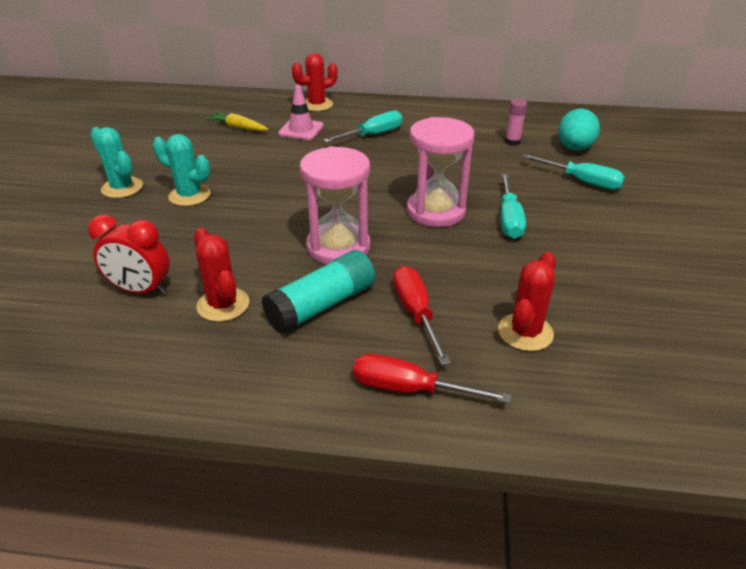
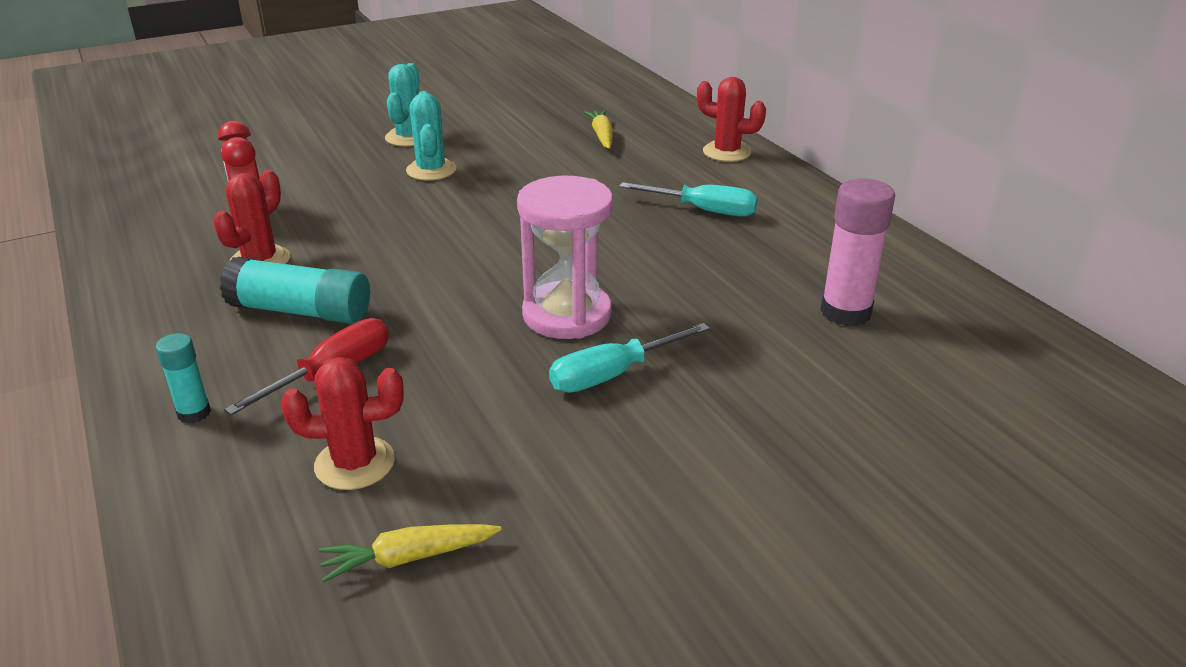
camera: 55 degrees right, 5 degrees down
(301, 130) = (649, 167): pink traffic cone -> none
(338, 247) = (418, 281): pink hourglass -> none
(409, 389) = (194, 413): red screwdriver -> turquoise glue stick
(512, 142) = (845, 312): pink glue stick -> pink glue stick, size x1.81
(574, 148) = (912, 372): turquoise egg -> none
(581, 181) = (808, 408): turquoise screwdriver -> none
(627, 338) = (409, 558): none -> yellow carrot

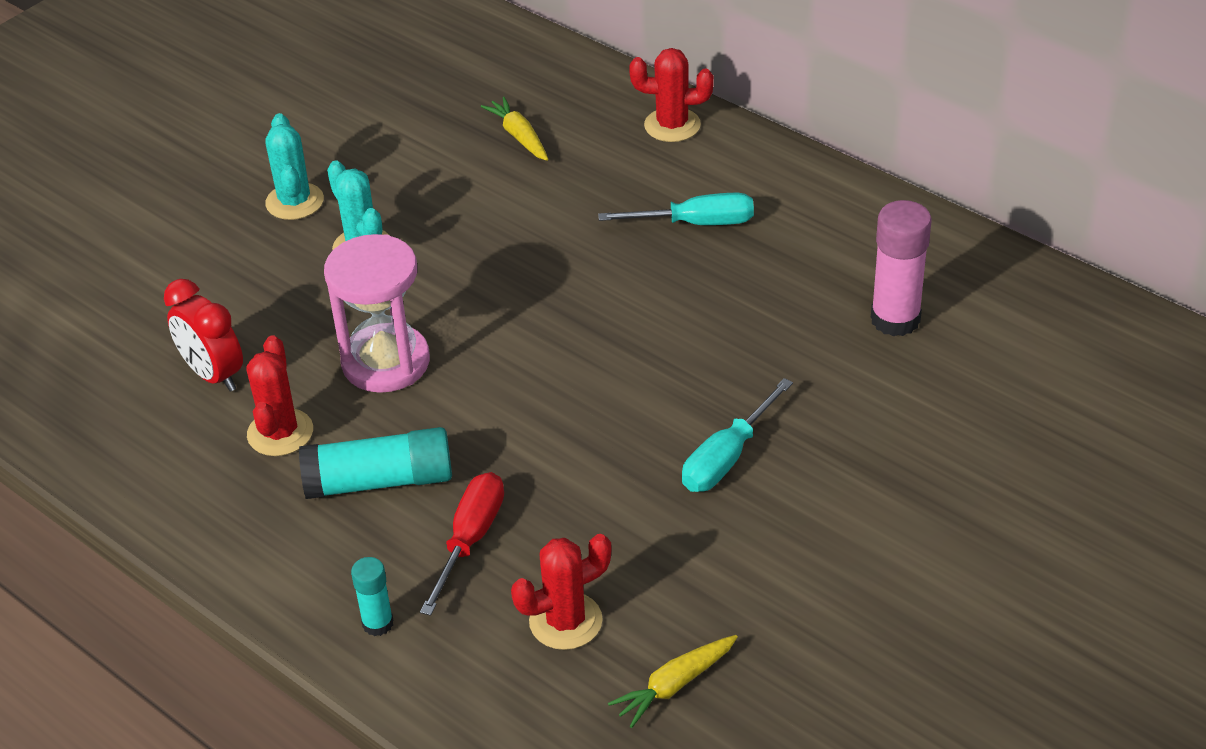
camera: 20 degrees left, 10 degrees up
(567, 315) = (643, 403): pink hourglass -> pink hourglass (386, 362)

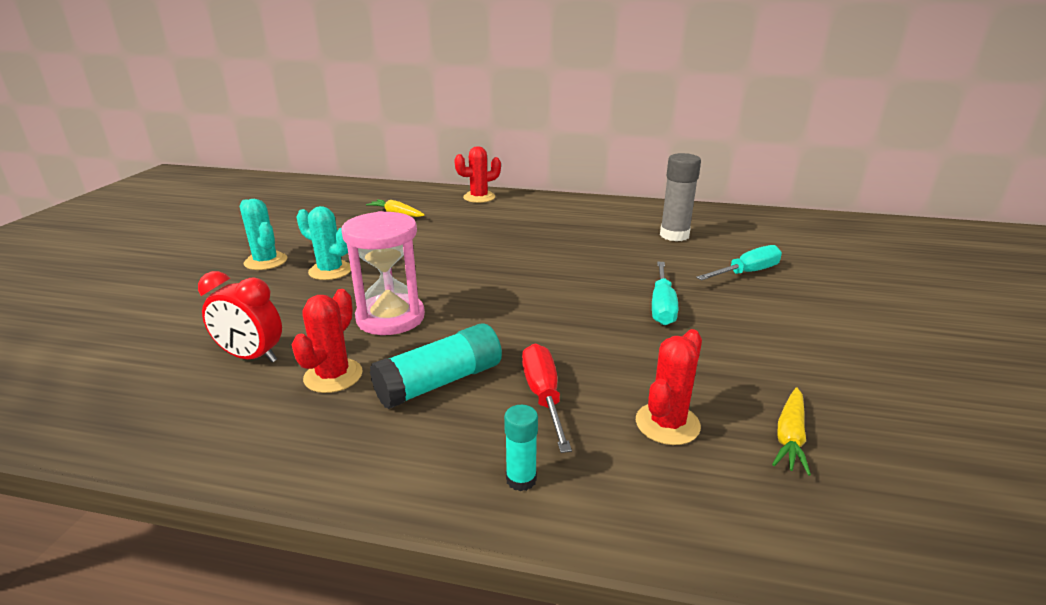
camera: 30 degrees left, 15 degrees down
(280, 433) = (333, 376): red cactus -> red cactus turned 45 degrees clockwise
(696, 223) = (530, 224): turquoise screwdriver -> turquoise screwdriver (747, 272)
(895, 319) = (674, 235): pink glue stick -> grey glue stick

